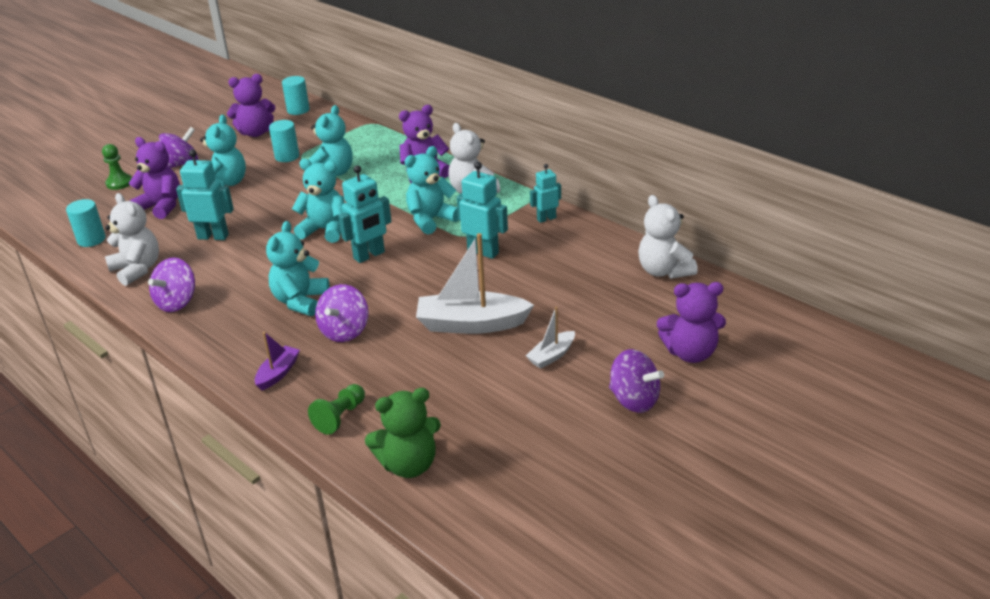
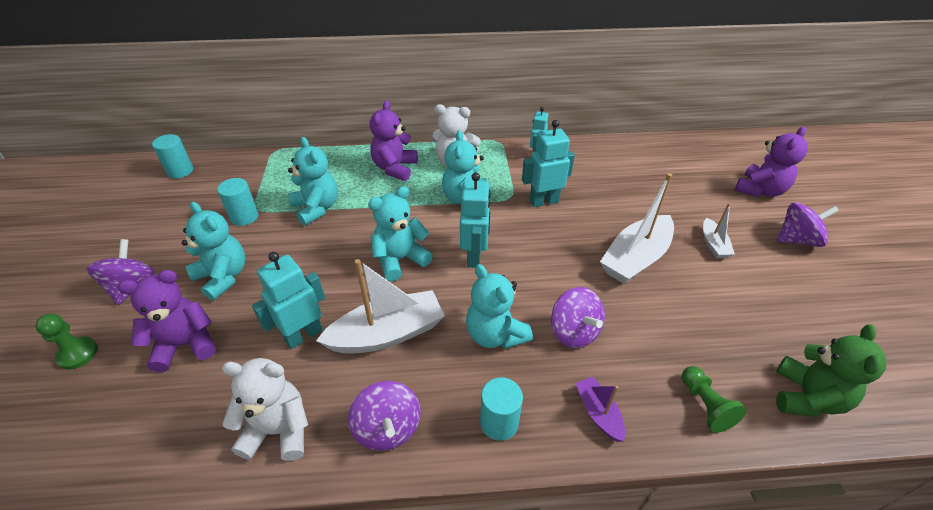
camera: 50 degrees left, 10 degrees up
(91, 239) = (154, 442): turquoise cylinder -> turquoise cylinder (499, 422)
(250, 263) = (387, 334): none -> white boat
(255, 133) = (169, 212): purple teddy bear -> none
(664, 271) = (656, 149): white teddy bear -> none

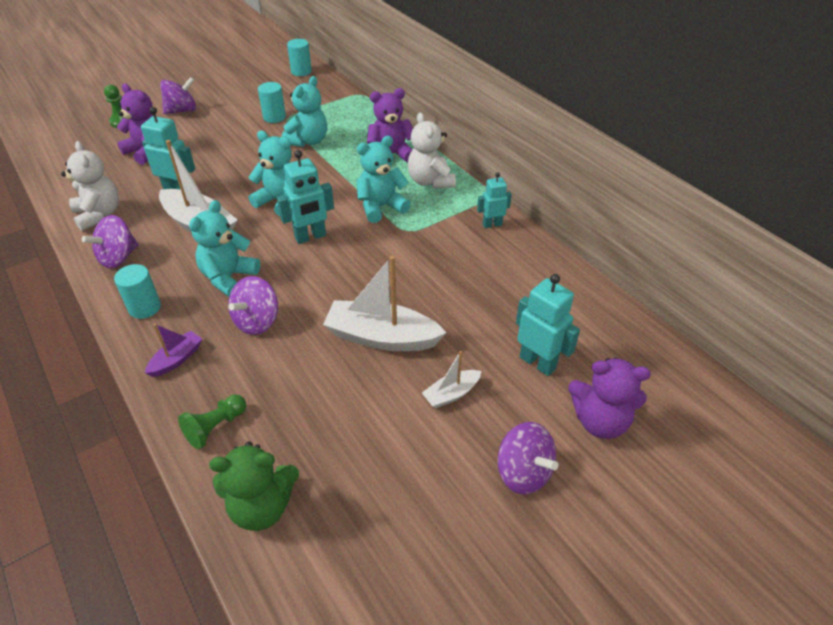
camera: 60 degrees right, 0 degrees up
(223, 277) = (211, 137): turquoise teddy bear -> none
(543, 201) = (419, 252): turquoise robot -> turquoise robot (538, 362)

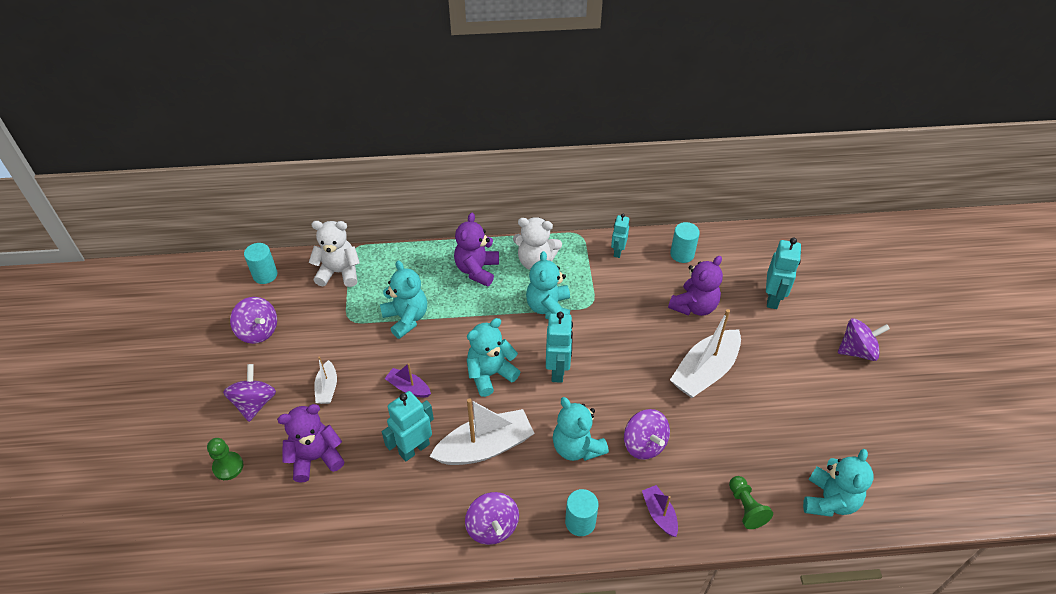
camera: 60 degrees left, 5 degrees up
(99, 215) = (406, 529): white teddy bear -> white teddy bear (339, 272)
(238, 167) = (408, 387): none -> purple boat
(247, 88) = (258, 331): none -> purple spinning top
(262, 507) = (829, 500): green teddy bear -> turquoise teddy bear
(274, 117) = (339, 328): turquoise cylinder -> turquoise cylinder (682, 254)
(451, 394) = (778, 356): white boat -> white boat (327, 388)
(538, 362) = (773, 298): turquoise robot -> turquoise robot turned 120 degrees clockwise
(600, 421) = (834, 294): purple teddy bear -> purple teddy bear (694, 306)

